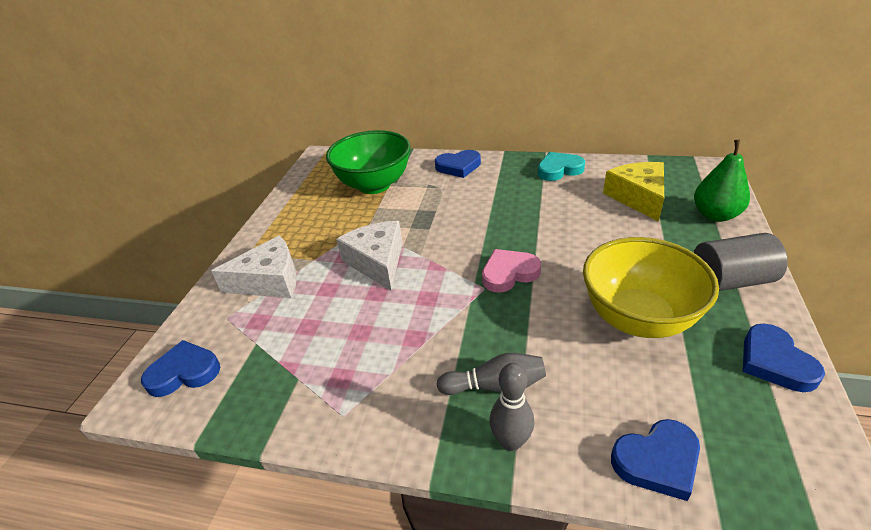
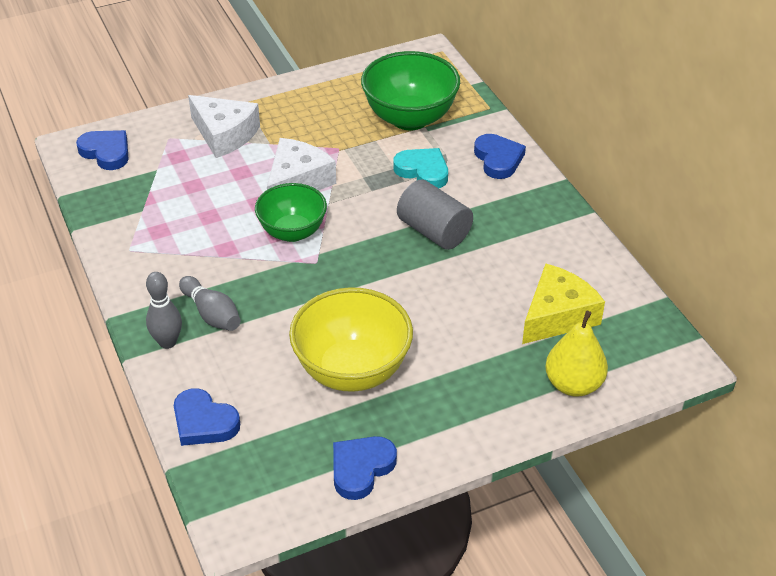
camera: 50 degrees right, 5 degrees up
(434, 287) = (292, 232): none -> green bowl
(458, 166) = (498, 159): blue heart -> blue heart turned 150 degrees counterclockwise
(509, 273) = (348, 269): pink heart -> none
(559, 170) = (562, 236): turquoise heart -> turquoise heart (423, 171)
(715, 215) = (573, 384): green pear -> yellow pear
(730, 280) = (459, 419): grey cylinder -> grey cylinder (434, 231)

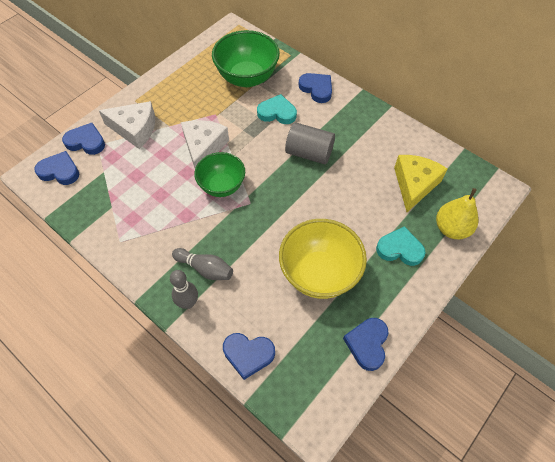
camera: 25 degrees left, 15 degrees up
(157, 130) = (86, 142): none -> blue heart
(481, 382) = (400, 249): none -> turquoise heart

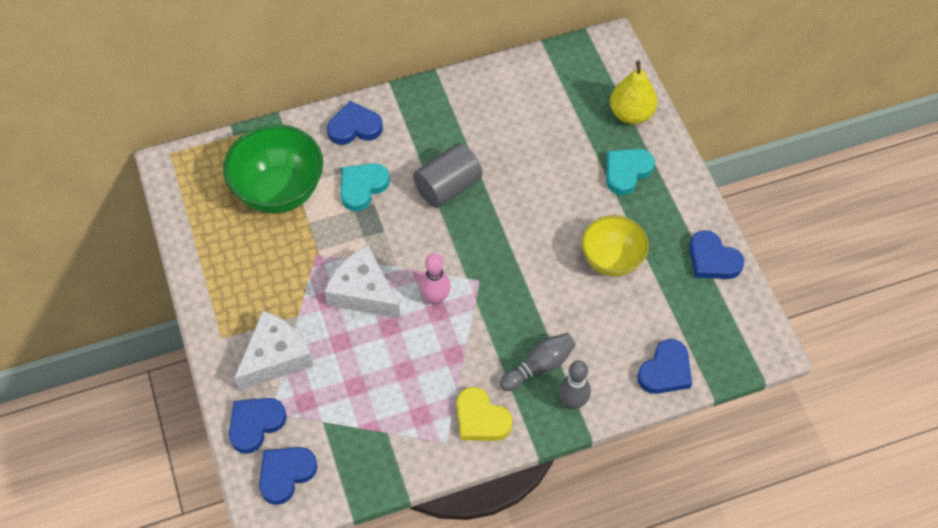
camera: 60 degrees left, 0 degrees up
(147, 253) = (481, 419): none -> yellow heart
(222, 186) = (435, 298): green bowl -> pink bowling pin
(319, 274) = (611, 260): yellow bowl -> yellow bowl, size x0.66
(414, 185) = (557, 113): yellow cheese -> none

